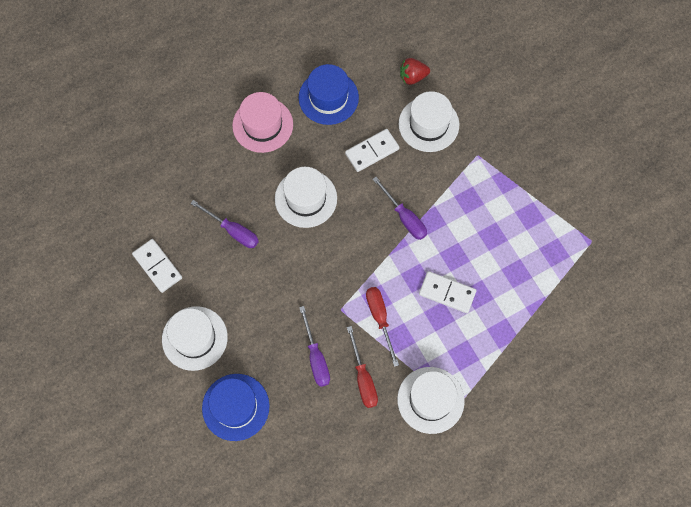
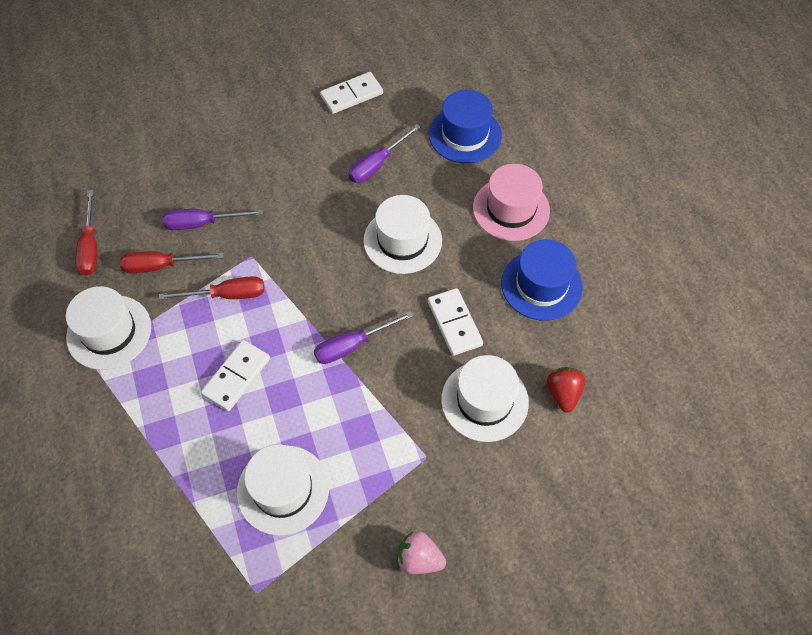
camera: 100 degrees right, 10 degrees down
(194, 338) = (261, 118): white hat -> white hat (283, 489)
(235, 407) = (174, 144): blue hat -> blue hat (465, 134)
(355, 444) = (90, 246): none -> red screwdriver
(545, 149) = (419, 559): none -> pink strawberry

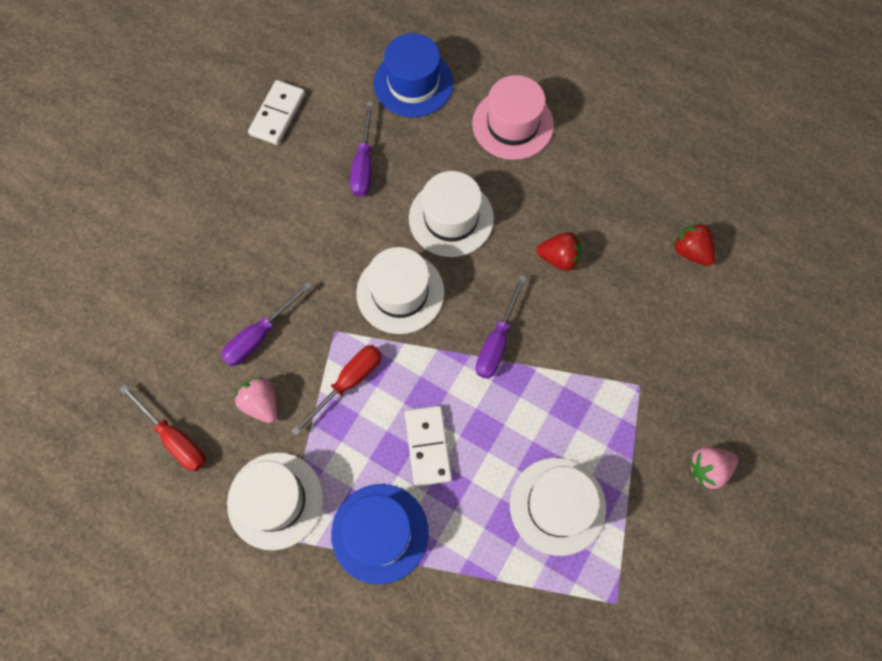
camera: 40 degrees left, 10 degrees up
(161, 266) = (262, 403): red screwdriver -> pink strawberry
(454, 323) = (559, 258): white domino -> red strawberry
(484, 400) = (640, 304): white hat -> white hat (400, 292)
(541, 285) = (595, 173): blue hat -> blue hat (380, 533)

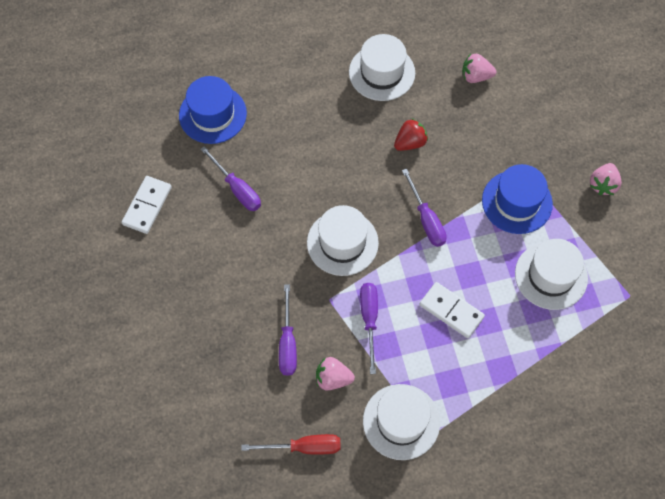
camera: 45 degrees left, 5 degrees down
(278, 114) = (147, 206): white domino -> white domino turned 45 degrees clockwise
(348, 382) = (369, 319): red screwdriver -> purple screwdriver
(380, 533) = (476, 381): blue hat -> blue hat (517, 202)
(451, 218) = (324, 174): white hat -> white hat (382, 72)
(512, 124) = (300, 88): pink hat -> none
(690, 251) = (476, 76): red strawberry -> pink strawberry

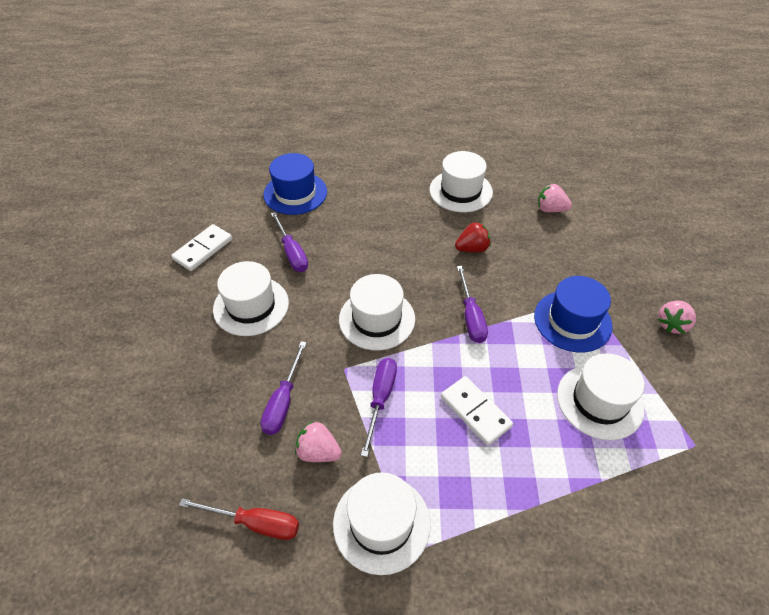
camera: 15 degrees right, 15 degrees down
(221, 257) = (251, 306): none -> white hat

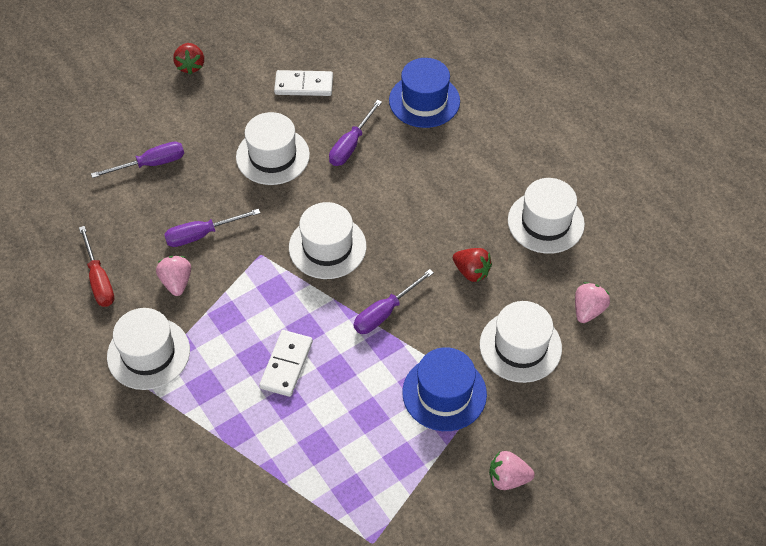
camera: 55 degrees right, 5 degrees up
(92, 311) = (190, 66): none -> red strawberry
(380, 399) = (250, 294): purple screwdriver -> purple screwdriver (151, 164)
(550, 209) = (588, 310): pink strawberry -> pink strawberry turned 45 degrees clockwise
(599, 401) = (365, 451): white hat -> white hat (520, 346)

